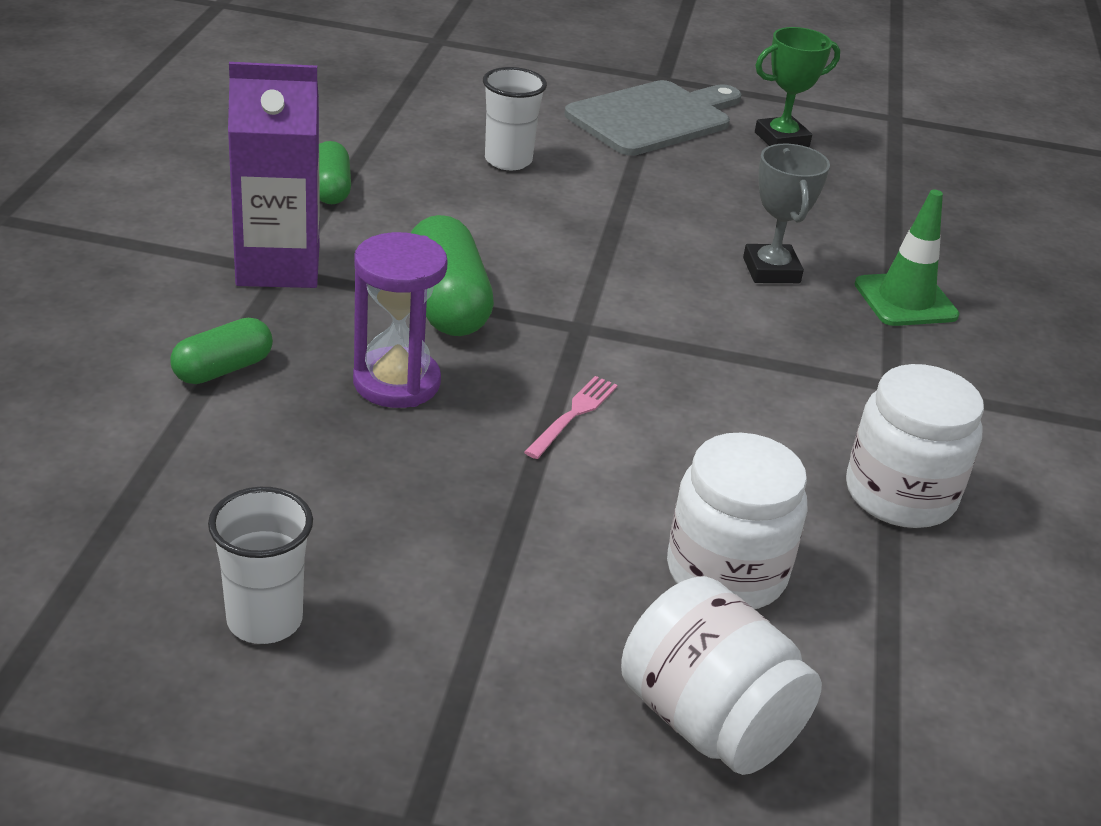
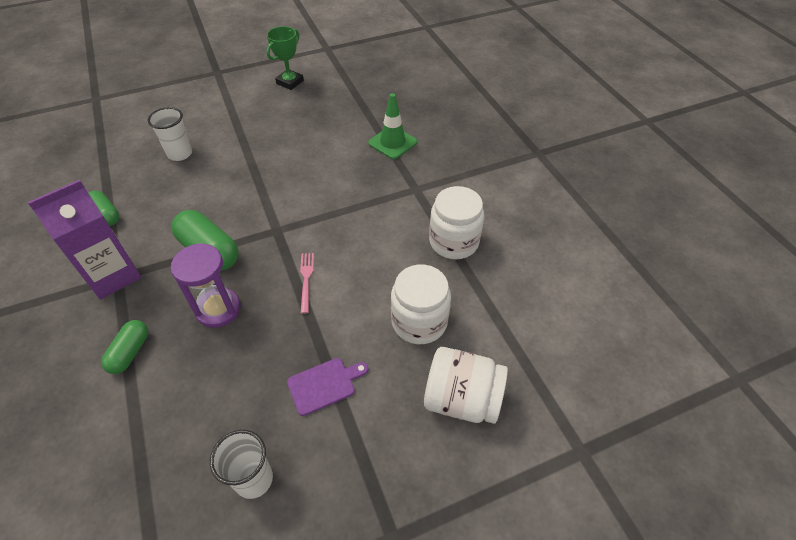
camera: 30 degrees left, 15 degrees up
(480, 566) = (324, 385): none -> purple cutting board
(653, 118) = (228, 96): grey cutting board -> none
(771, 270) = (332, 155): grey trophy -> none

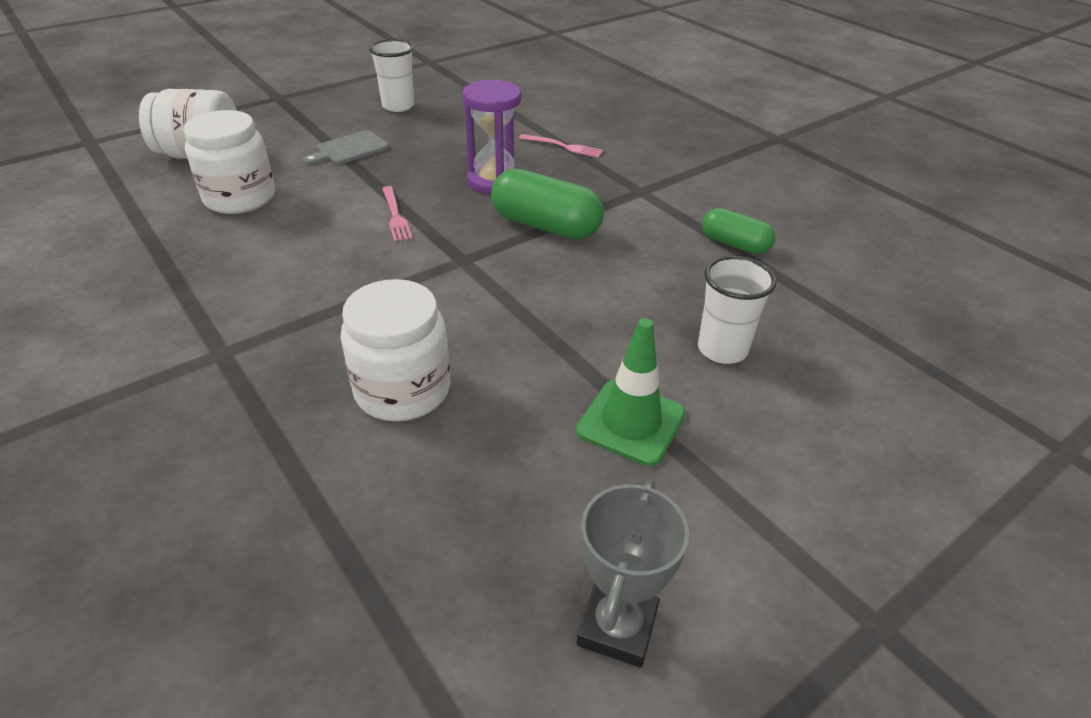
camera: 165 degrees right, 10 degrees down
(113, 275) = (648, 191): purple carton -> none
(130, 352) = (564, 147): green capsule -> pink fork
(290, 82) = (617, 627): green trophy -> grey trophy
(324, 385) = (349, 149): purple cutting board -> grey cutting board
(392, 143) = (265, 451): green traffic cone -> green traffic cone (631, 422)
(453, 242) = (168, 281): white jar -> white jar (402, 390)

